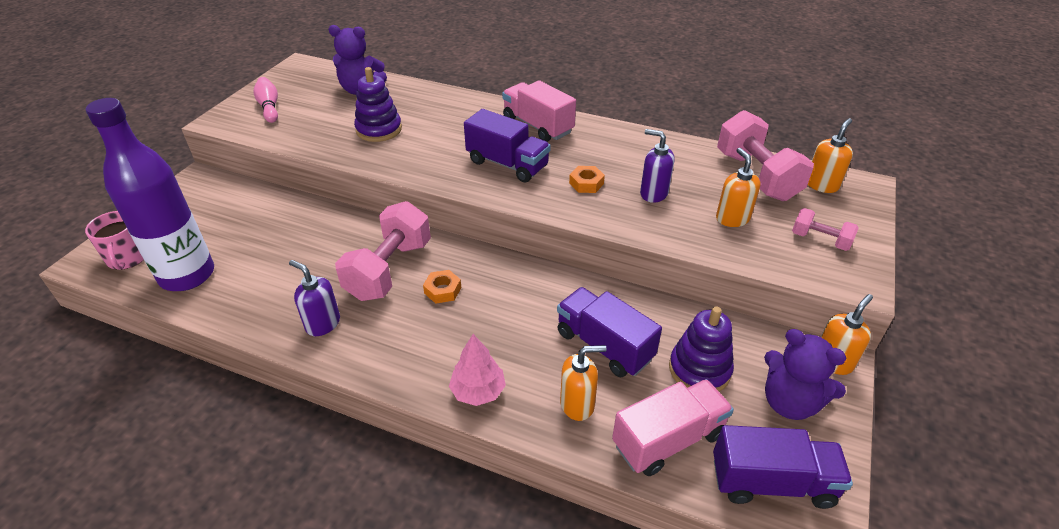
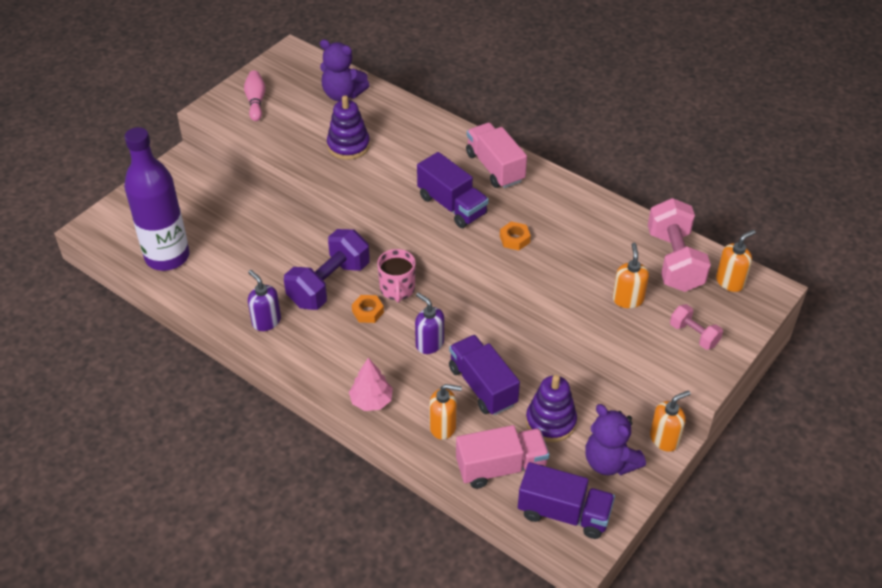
camera: 15 degrees right, 5 degrees up
(128, 258) = (122, 231): pink mug -> pink mug (397, 289)
(389, 270) = (329, 284): pink dumbbell -> purple dumbbell
(653, 193) = (570, 261): purple soap dispenser -> purple soap dispenser (429, 344)

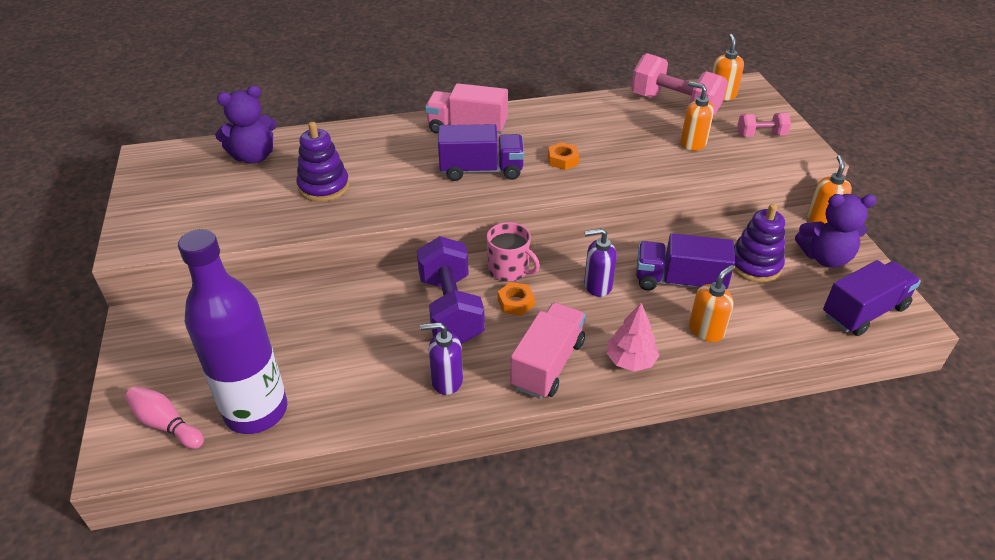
camera: 50 degrees left, 5 degrees down
(256, 101) = (172, 210): pink bowling pin -> pink bowling pin (166, 424)
(501, 467) = (784, 320): pink truck -> pink truck (547, 364)

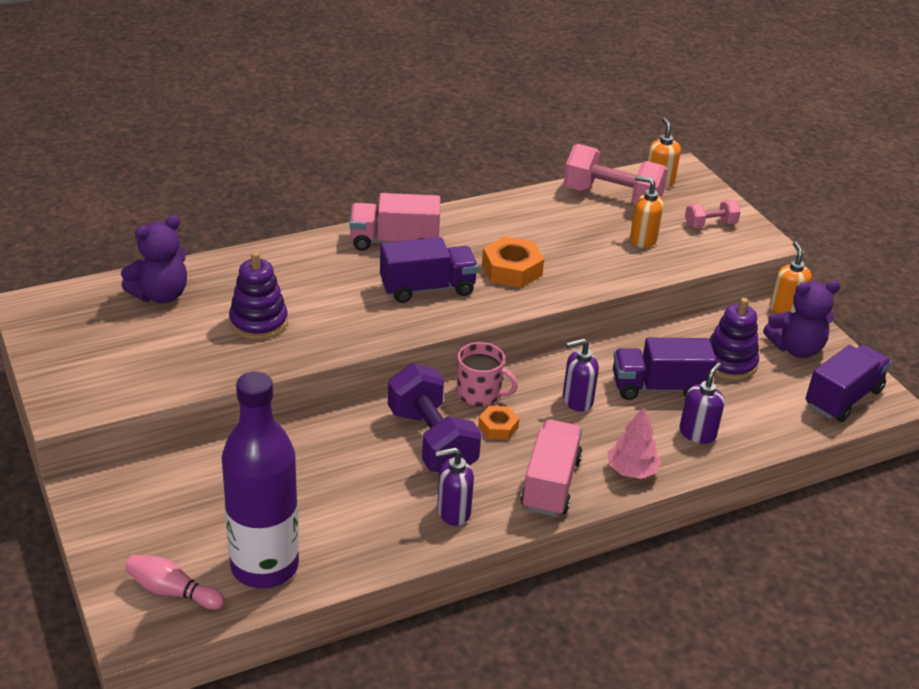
camera: 15 degrees left, 5 degrees down
(562, 160) = (511, 270): orange nut -> orange nut, size x1.69
(706, 330) = (697, 433): orange soap dispenser -> purple soap dispenser

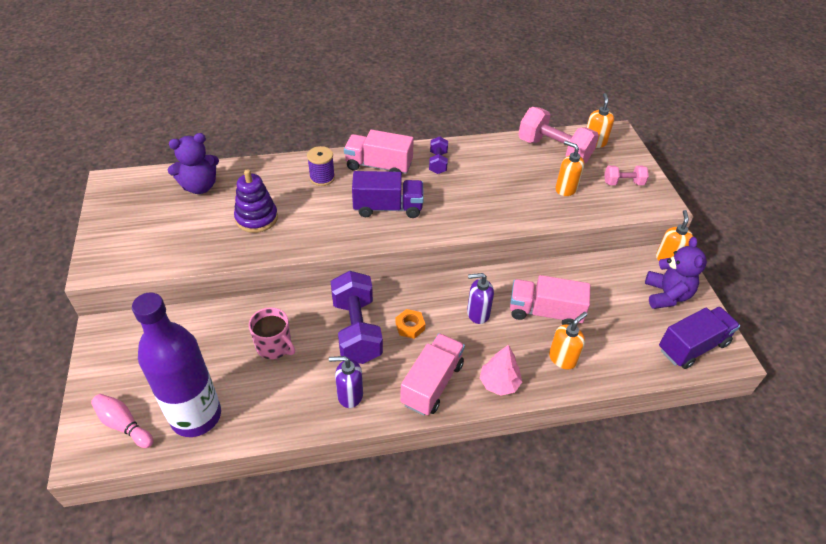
camera: 15 degrees right, 10 degrees up
(325, 264) = (322, 178): none -> purple spool
(470, 229) = (438, 163): none -> purple dumbbell
(479, 393) = (406, 295): pink mug -> pink mug (274, 346)
(511, 270) = (456, 201): orange nut -> none
(658, 387) = (545, 312): purple truck -> pink truck
(697, 433) = (562, 358): purple soap dispenser -> orange soap dispenser
(729, 363) = (608, 300): purple stacking toy -> none
(796, 348) = (666, 295): purple teddy bear -> purple teddy bear turned 90 degrees counterclockwise

